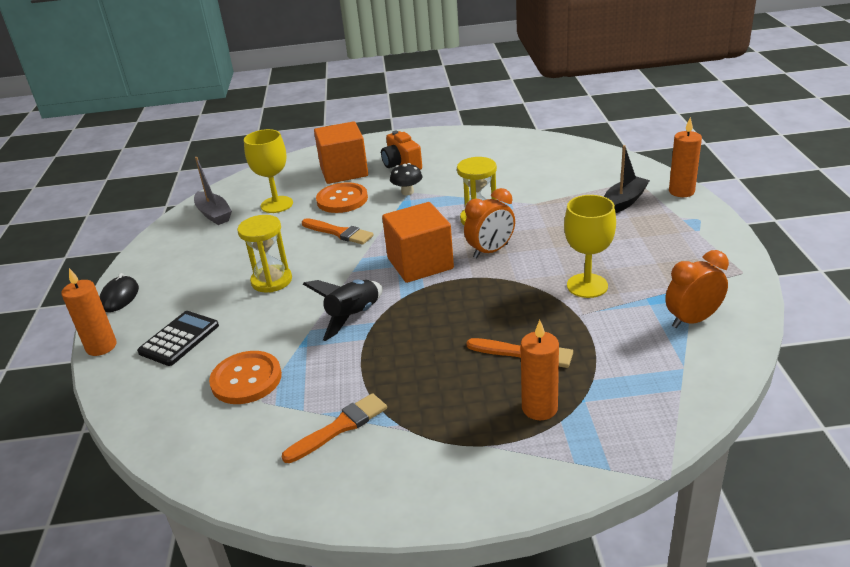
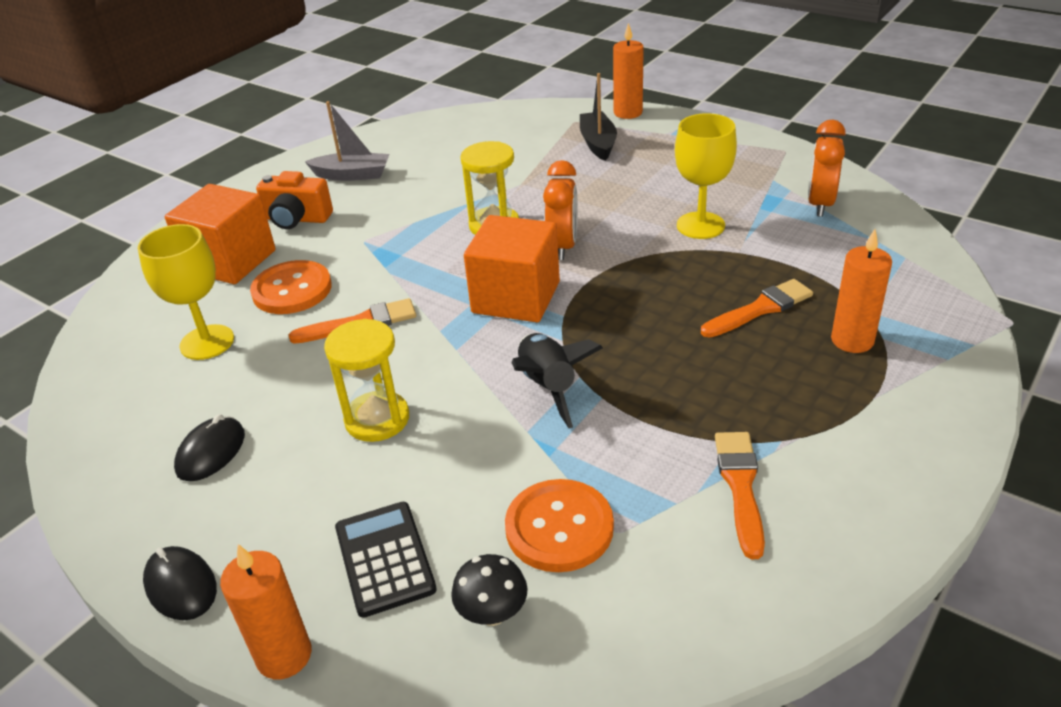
camera: 50 degrees left, 5 degrees up
(205, 253) = (211, 452): none -> black mouse
(214, 214) = (127, 405): grey boat -> grey boat (352, 175)
(407, 192) = (361, 241): black mushroom -> black mushroom (492, 613)

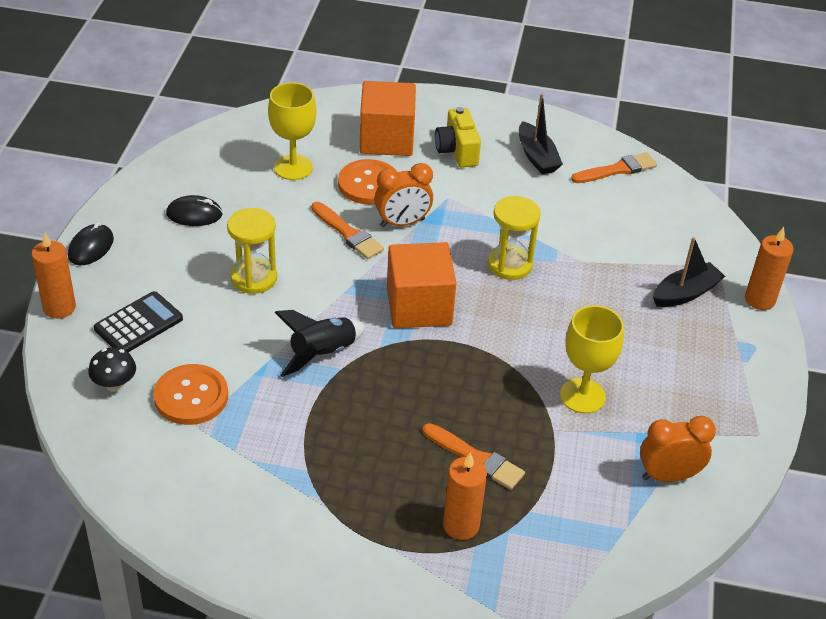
camera: 60 degrees right, 5 degrees up
(297, 219) = (457, 151): orange camera -> yellow camera
(352, 175) = (537, 157): grey boat -> black boat
(563, 246) = (502, 315): orange clock -> orange clock (402, 223)
(740, 486) = (263, 482): orange brush -> orange brush (617, 170)

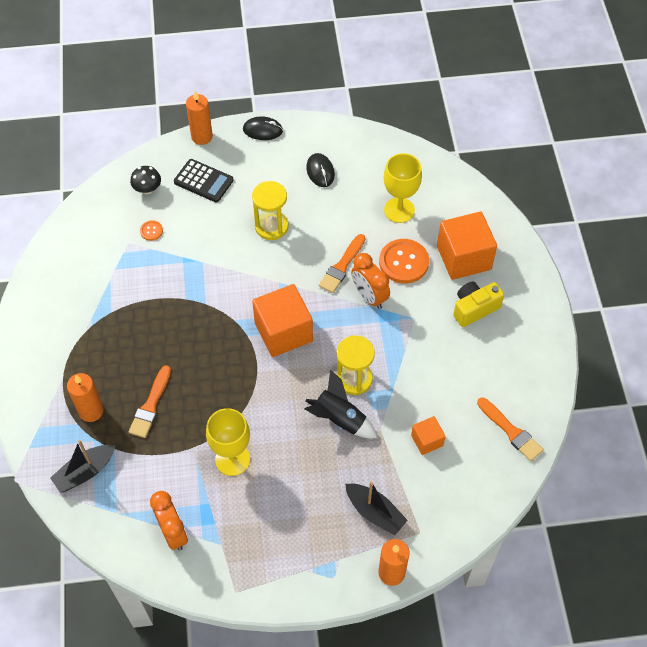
camera: 75 degrees right, 15 degrees up
(191, 396) = (151, 231): orange button -> orange button, size x0.47
(322, 354) = (214, 288): black rocket -> black rocket (339, 419)
(537, 157) = (497, 367): black boat -> black boat (85, 472)
(609, 230) = (427, 440): none -> orange cube

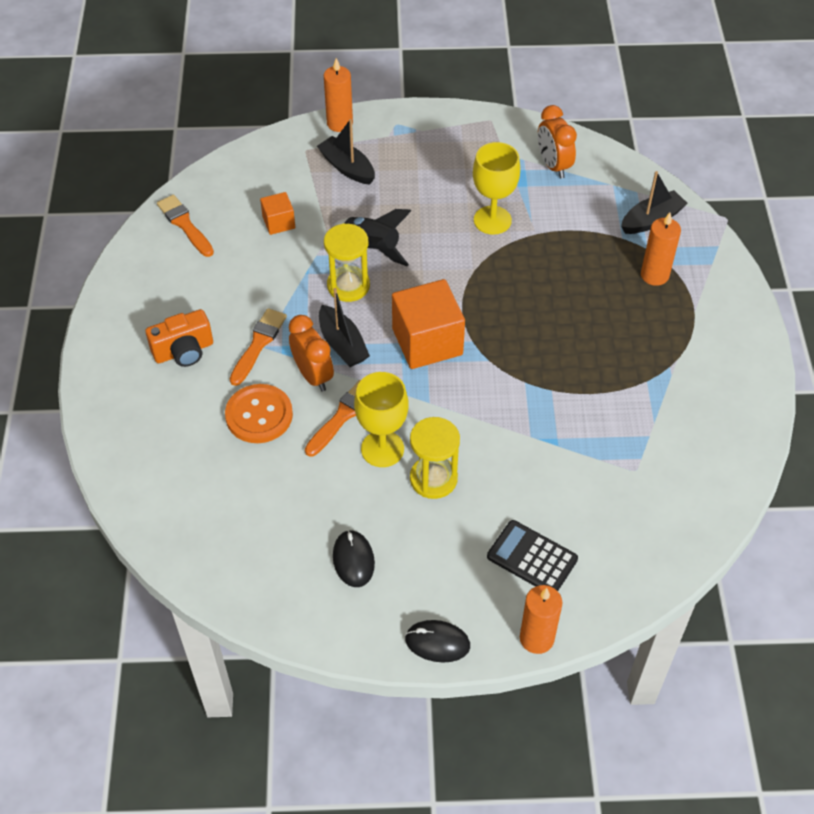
camera: 175 degrees left, 5 degrees down
(147, 189) = (616, 551): black mushroom -> none
(150, 405) = (586, 276): orange brush -> orange brush (258, 344)
(151, 231) = (604, 485): orange button -> none
(351, 324) = (342, 344): none -> black boat
(399, 210) = (248, 489): yellow goblet -> yellow goblet (382, 449)
(464, 258) = (177, 415): orange cube -> none
(474, 309) = (184, 351): yellow camera -> orange camera

